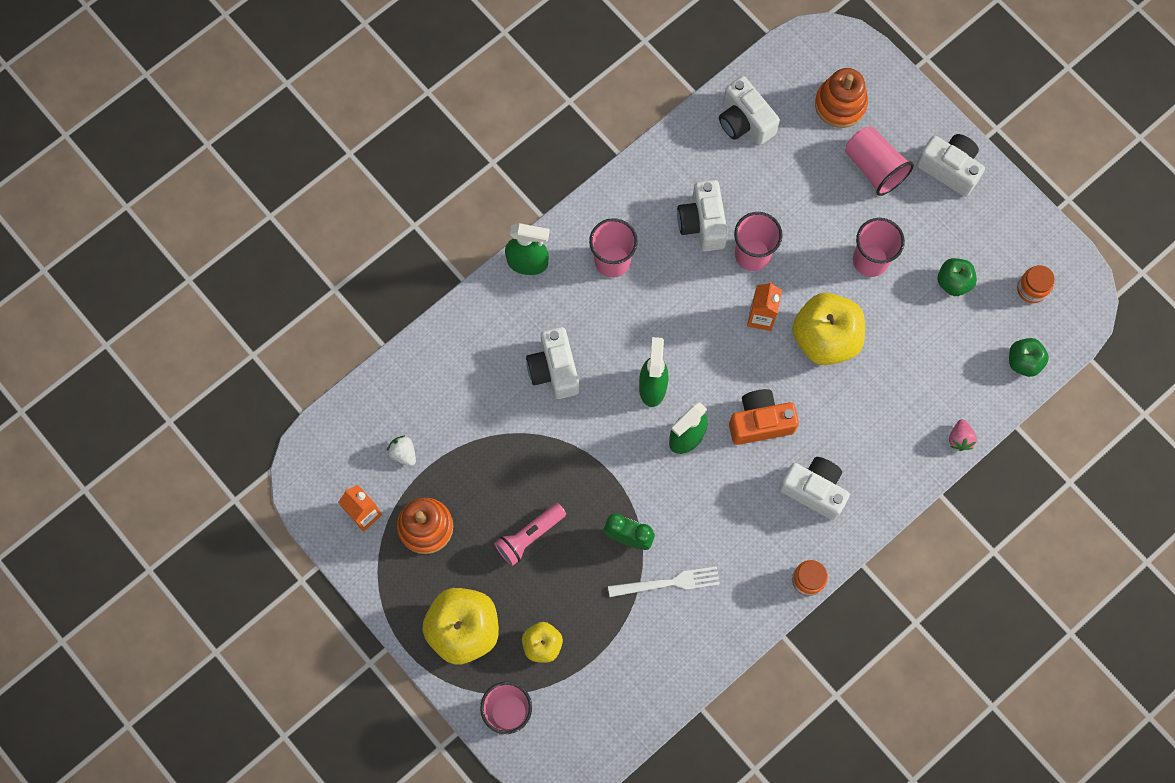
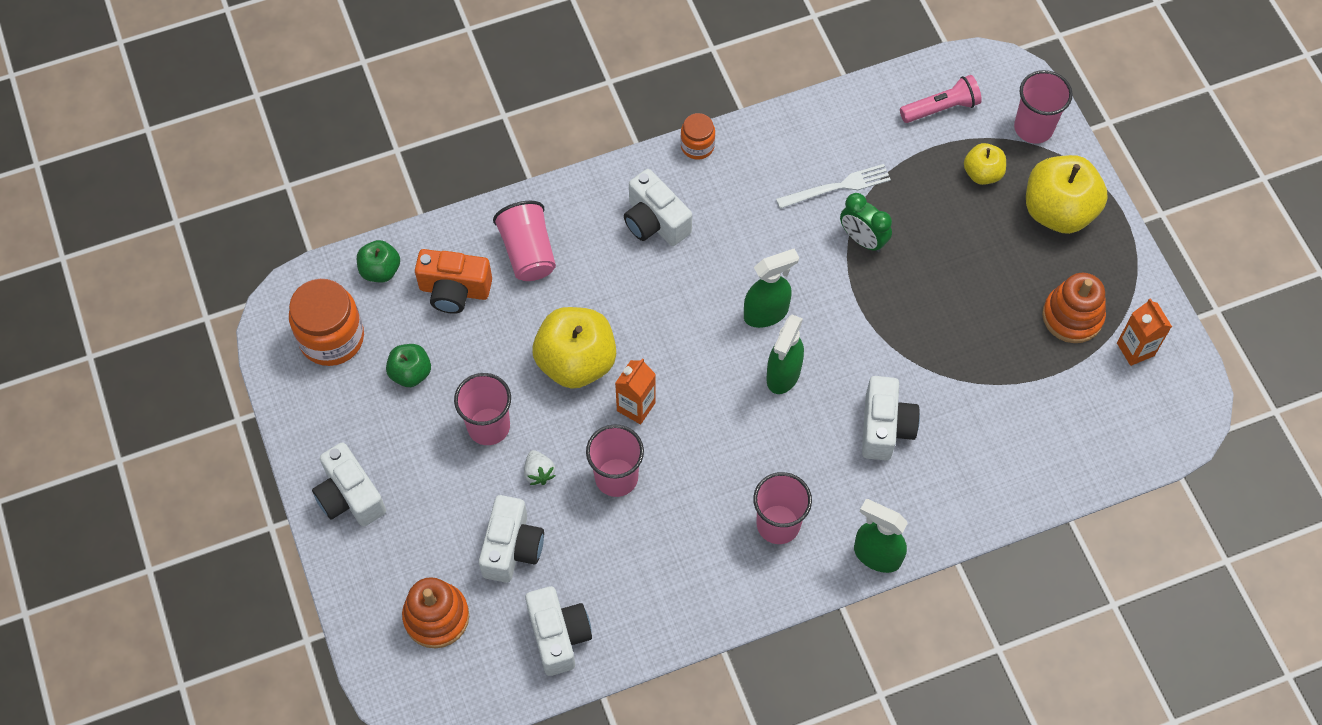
camera: 160 degrees left, 10 degrees down
(403, 453) = (1077, 396): white strawberry -> white strawberry (539, 472)
(529, 536) = (965, 273): pink flashlight -> pink flashlight (941, 108)
(668, 583) = (837, 187): white fork -> white fork turned 150 degrees clockwise
(702, 223) = (658, 531): white camera -> white camera (512, 548)
(760, 422) = (683, 302): orange camera -> orange camera (454, 290)
(874, 167) = (434, 527): pink cup -> pink cup (528, 252)
(960, 438) = (484, 220): pink strawberry -> none
(1031, 289) = (332, 338): orange jar -> orange jar, size x1.85

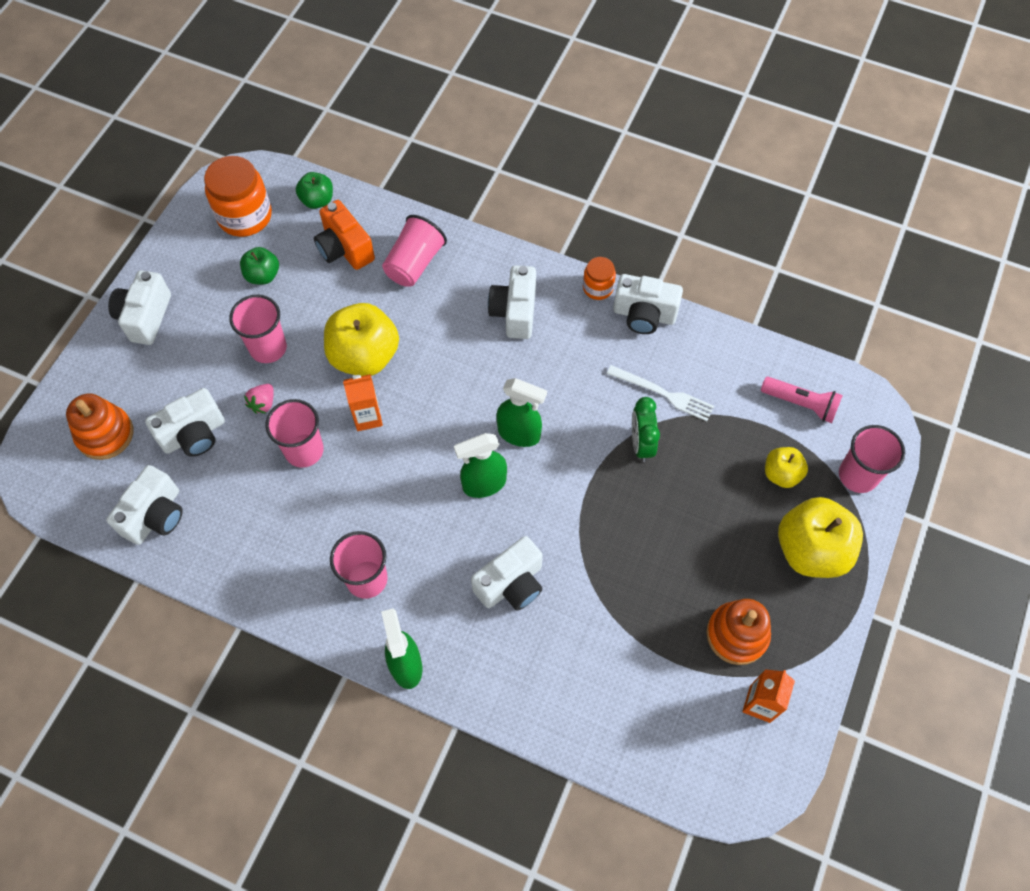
camera: 45 degrees right, 0 degrees up
(539, 472) = (263, 403): white strawberry -> pink strawberry
(756, 137) = (644, 315): none -> white camera

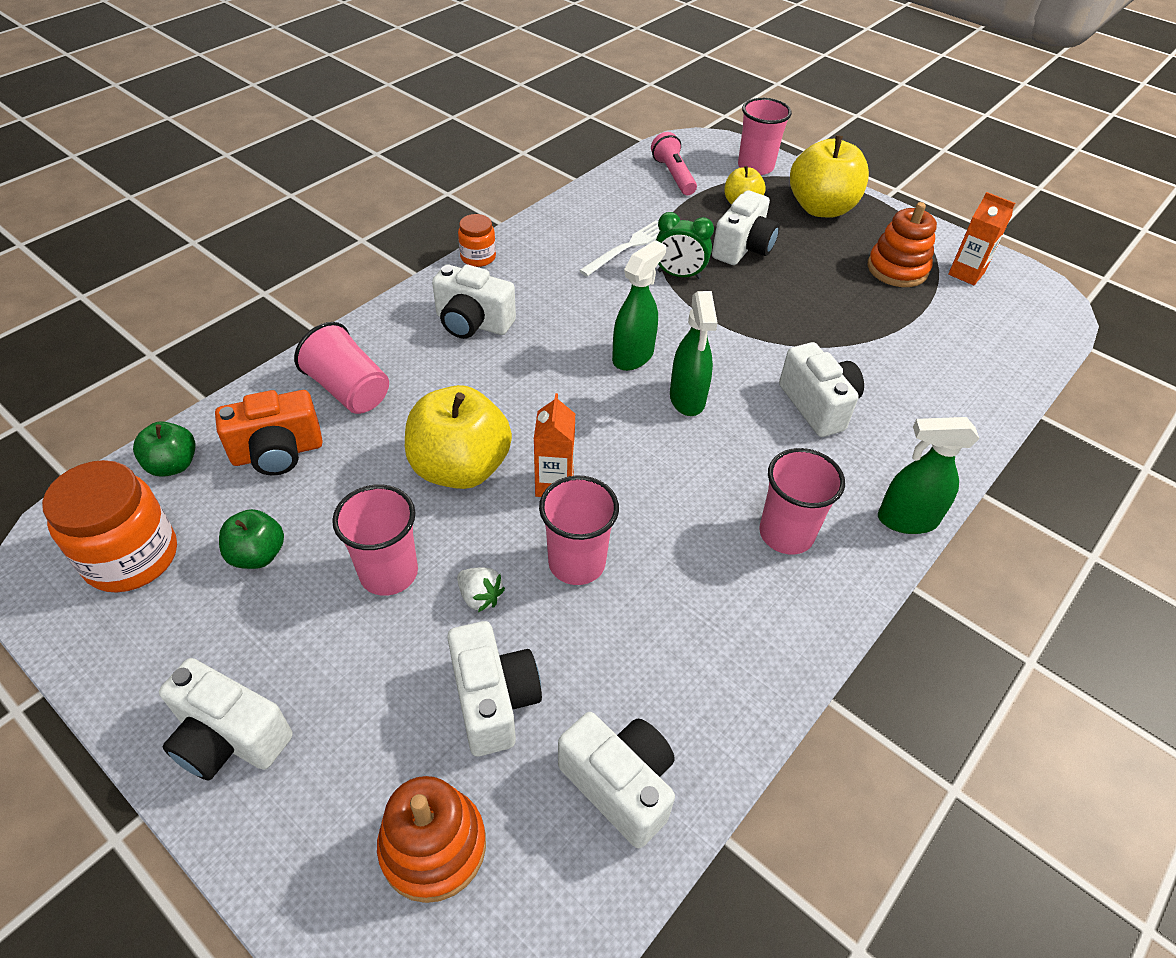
camera: 75 degrees left, 15 degrees down
(263, 403) = (480, 597): pink strawberry -> white strawberry
(644, 315) = (529, 236): white camera -> white camera (743, 248)
(800, 404) = (673, 175): pink flashlight -> pink flashlight turned 60 degrees counterclockwise

